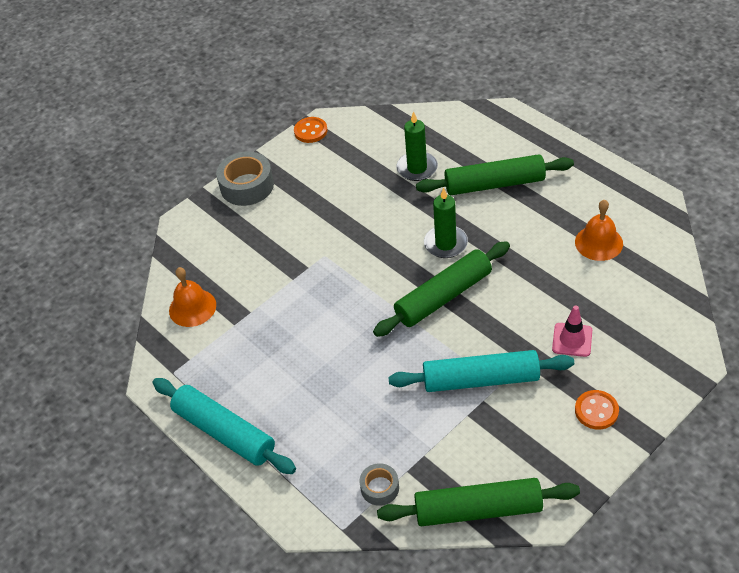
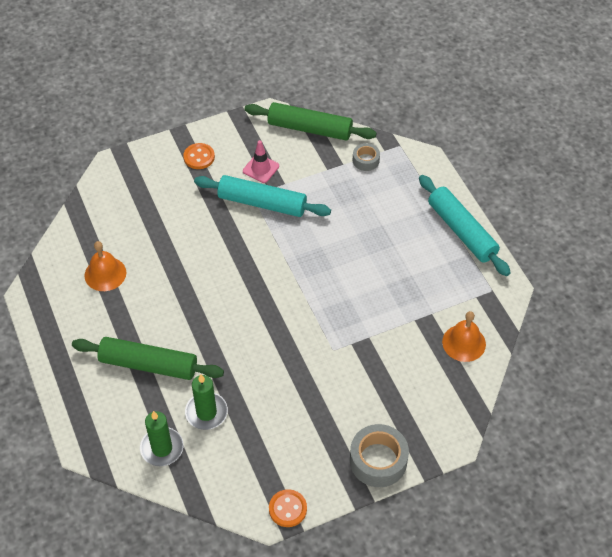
camera: 165 degrees left, 5 degrees up
(443, 296) = (253, 274): green rolling pin -> none
(445, 244) = (225, 321): green candle -> green candle (162, 448)
(572, 340) = (181, 207): pink traffic cone -> pink traffic cone (261, 168)

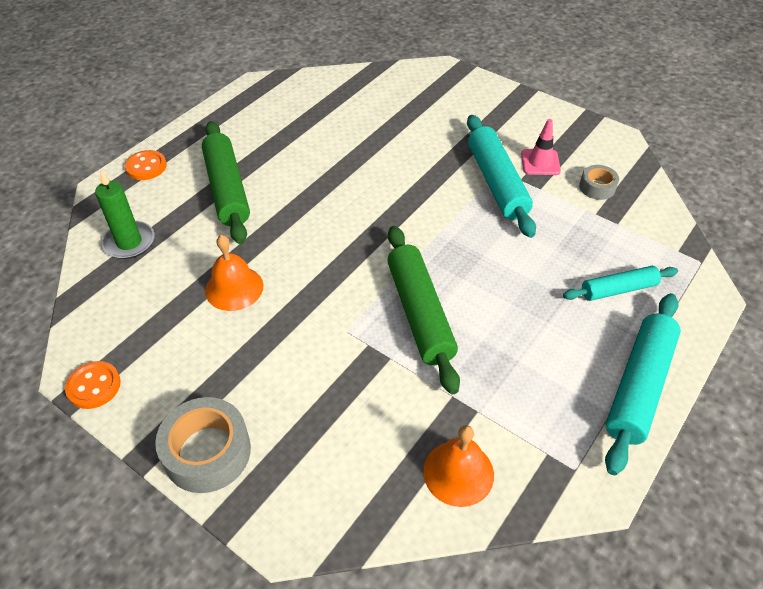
camera: 60 degrees right, 5 degrees down
(105, 274) = (314, 117): orange bell -> orange bell (234, 288)
(199, 157) = (508, 115): orange button -> orange button (146, 167)
(206, 412) = (192, 257): green candle -> none
(310, 129) = (634, 176): green rolling pin -> green rolling pin (420, 313)
(366, 160) = (644, 240): grey tape -> grey tape (597, 187)
(393, 197) = (618, 289): none -> turquoise rolling pin

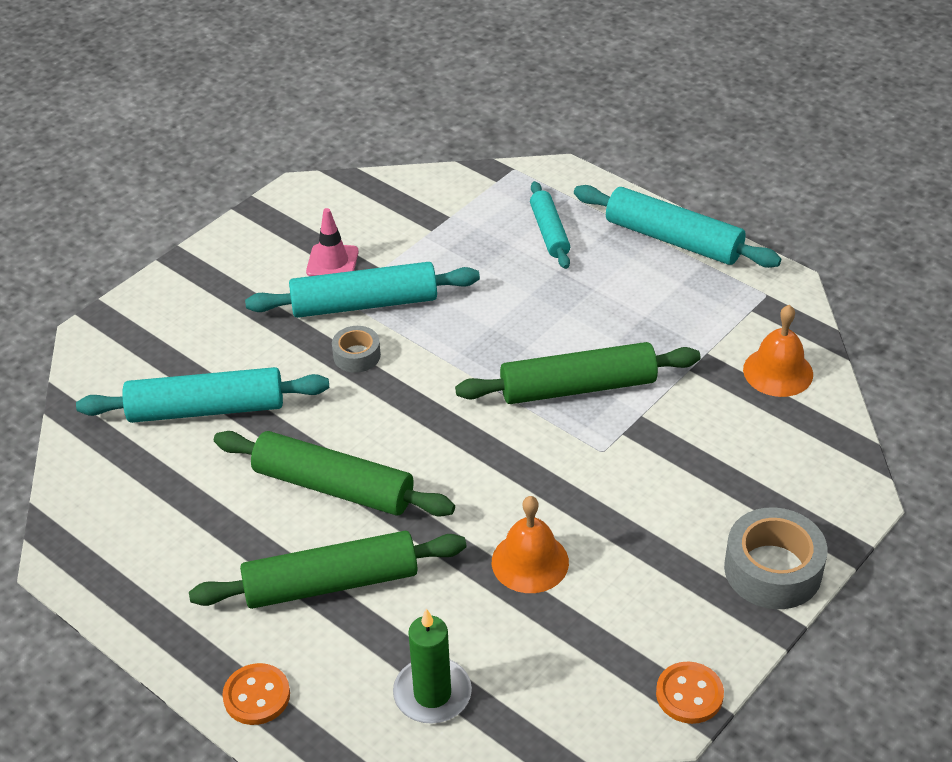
camera: 85 degrees left, 5 degrees down
(310, 183) = (333, 487): none -> green rolling pin
(380, 121) = (206, 409): none -> turquoise rolling pin
(597, 187) = (387, 222): grey tape -> grey tape (357, 355)

